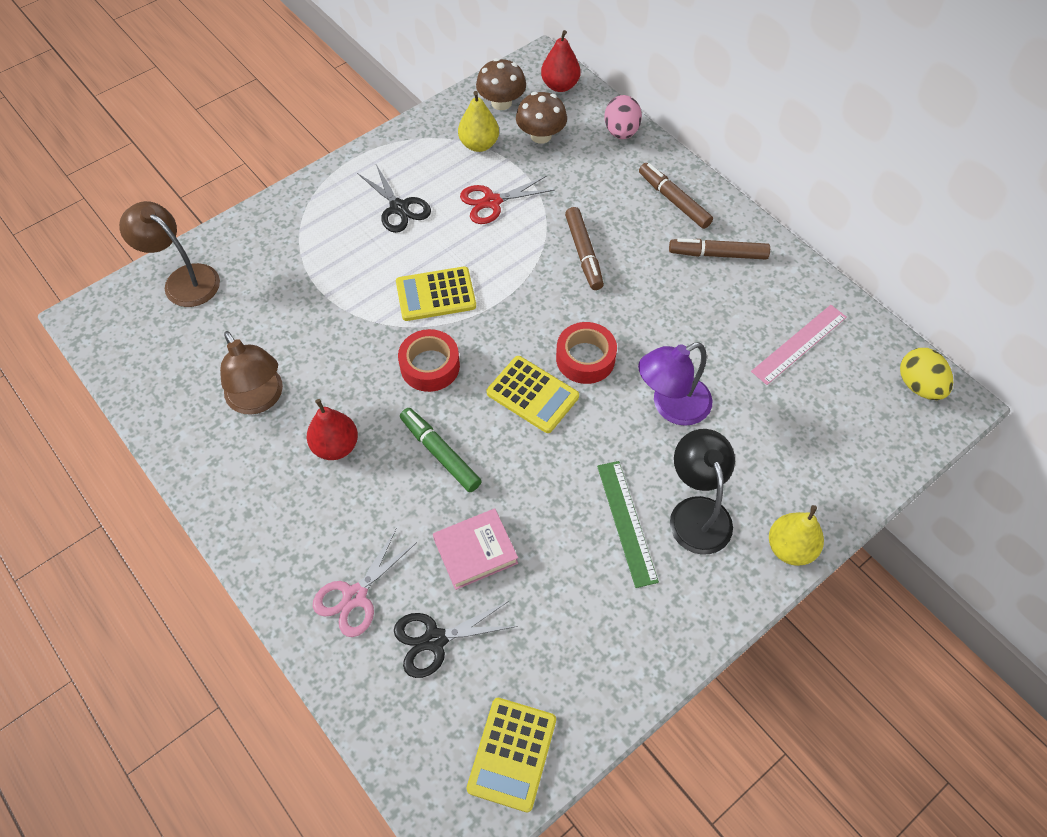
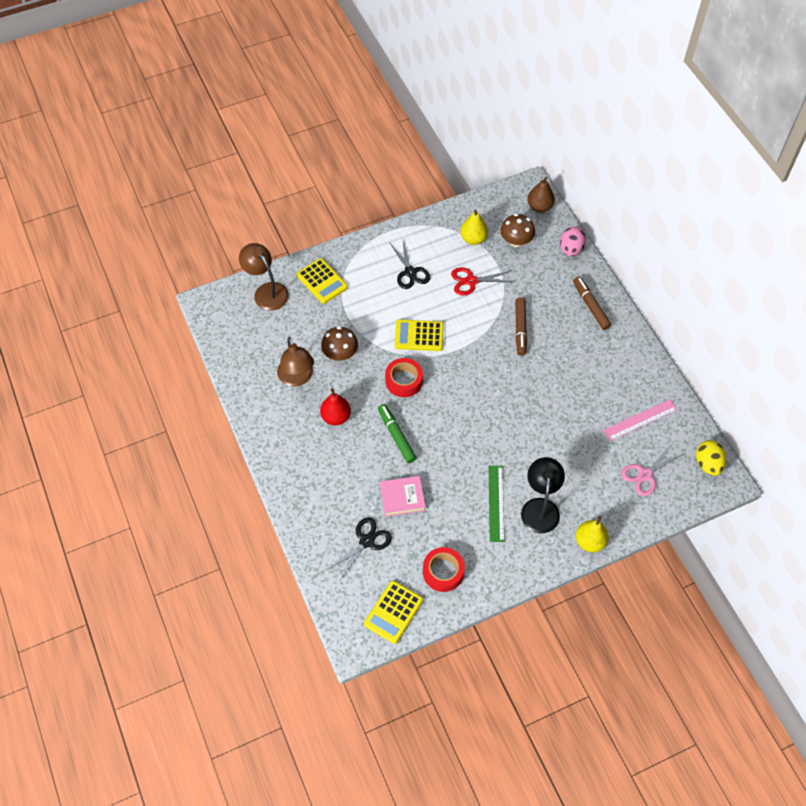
camera: 15 degrees right, 0 degrees up
(355, 596) = (327, 506): pink scissors -> pink scissors (645, 475)
(435, 640) = (366, 541): black scissors -> black scissors turned 135 degrees clockwise
(501, 103) = (496, 211): brown mushroom -> brown mushroom (340, 354)
(532, 395) = (462, 413): yellow calculator -> yellow calculator (322, 281)
(560, 85) = (539, 207): red pear -> brown pear
(585, 358) = (501, 398): red tape -> red tape (443, 572)
(671, 406) = (545, 440): purple lamp -> none
(718, 254) = (607, 349): brown marker -> none

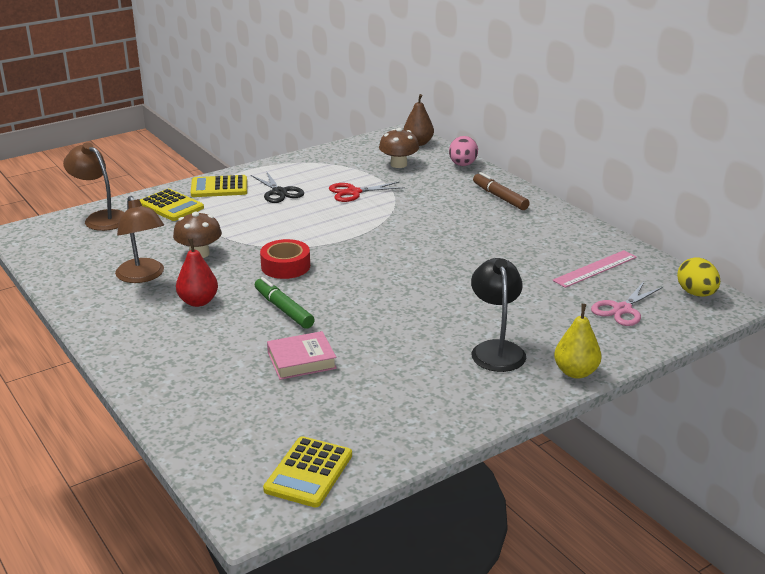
camera: 10 degrees left, 30 degrees down
(366, 541) = (255, 405): black scissors -> none
(419, 336) = (298, 233): yellow calculator -> yellow calculator (219, 187)
(443, 572) = (376, 423): red tape -> none
(473, 239) = (349, 166): yellow pear -> none
(496, 503) = (434, 352): green ruler -> none
(520, 329) = (422, 218): brown marker -> none

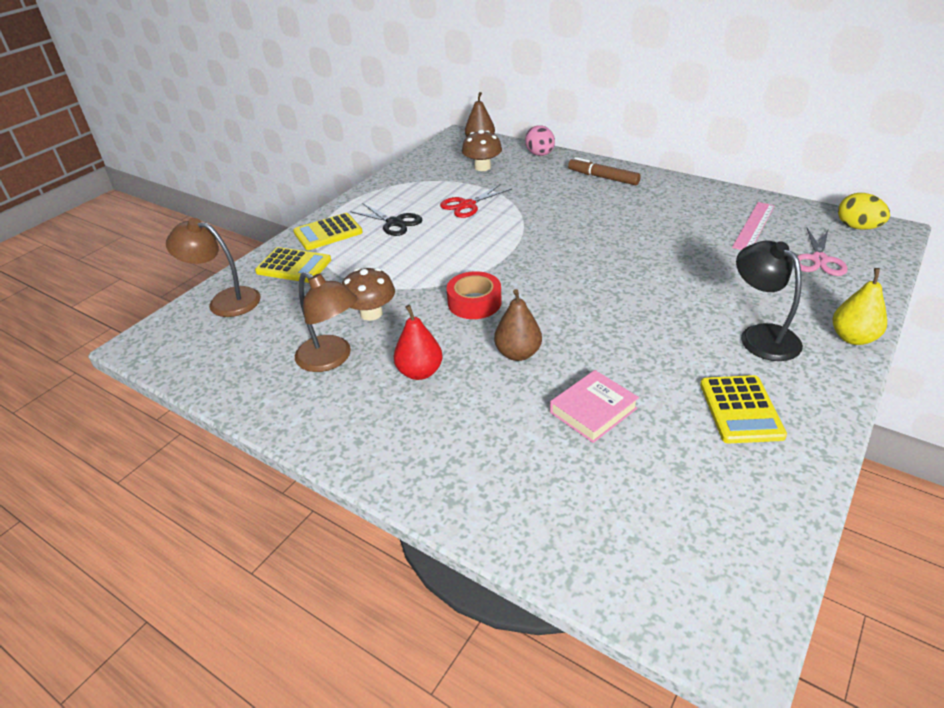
camera: 20 degrees left, 10 degrees up
(283, 309) = (518, 353): green marker -> brown pear
(309, 472) = (738, 558): yellow calculator -> yellow calculator (741, 410)

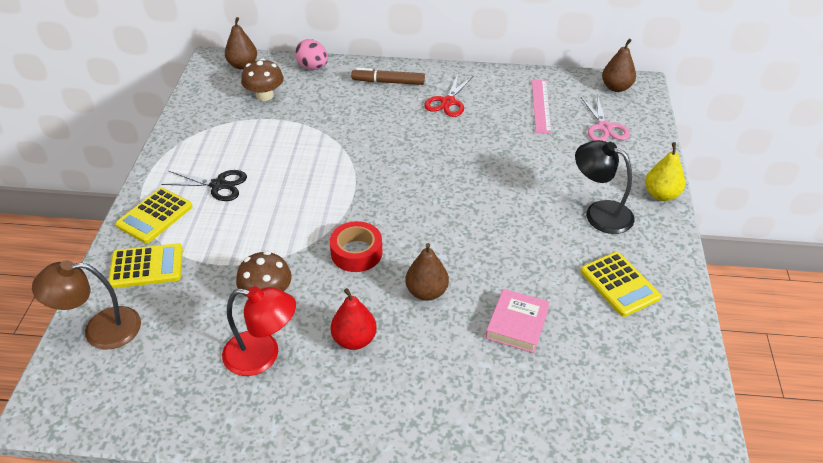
camera: 30 degrees left, 5 degrees up
(331, 359) = (262, 355): brown lamp -> red lamp
(467, 205) = (279, 145): red scissors -> red scissors (448, 102)
(857, 227) = (616, 87): yellow egg -> brown pear

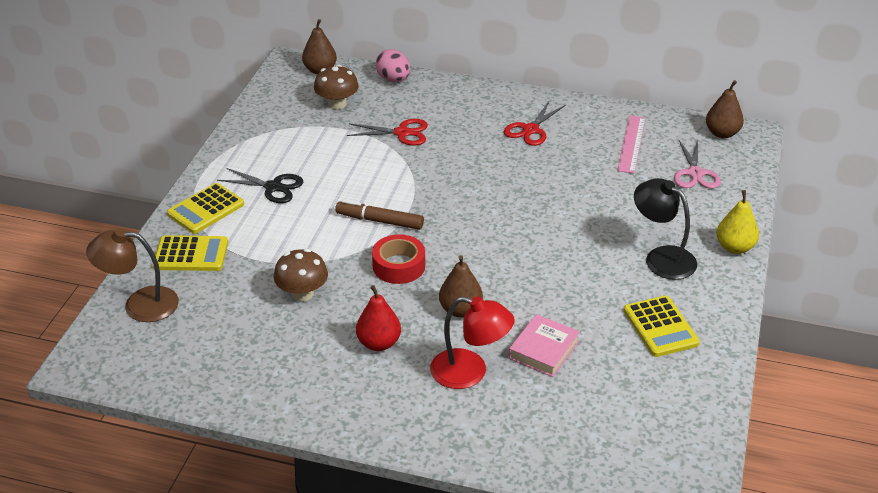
camera: 10 degrees right, 5 degrees down
(262, 355) = (288, 345): red lamp -> red lamp (470, 372)
(331, 117) = (402, 133): none -> red scissors
(388, 82) = (471, 103): brown marker -> brown marker (379, 221)

